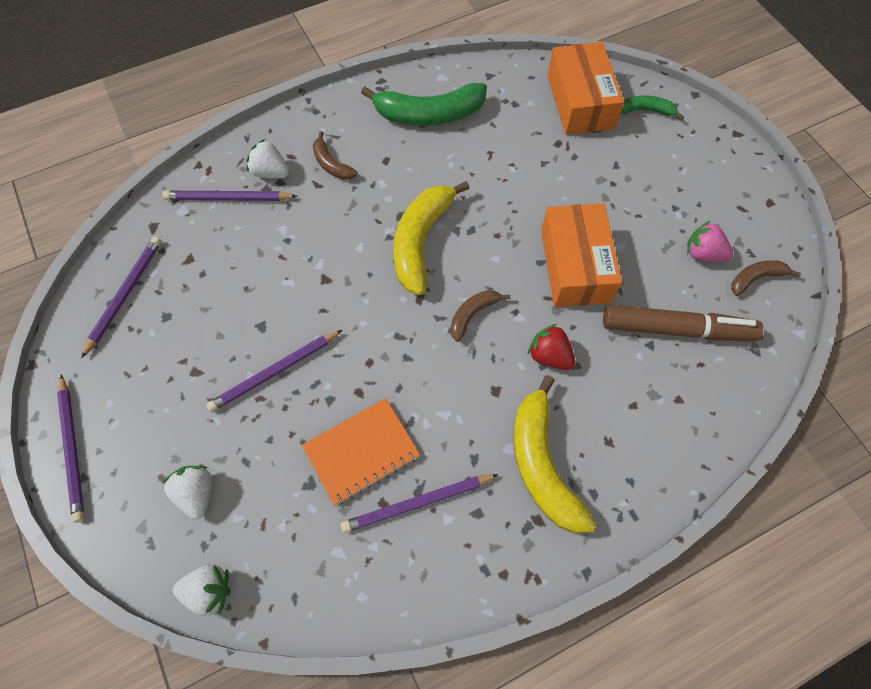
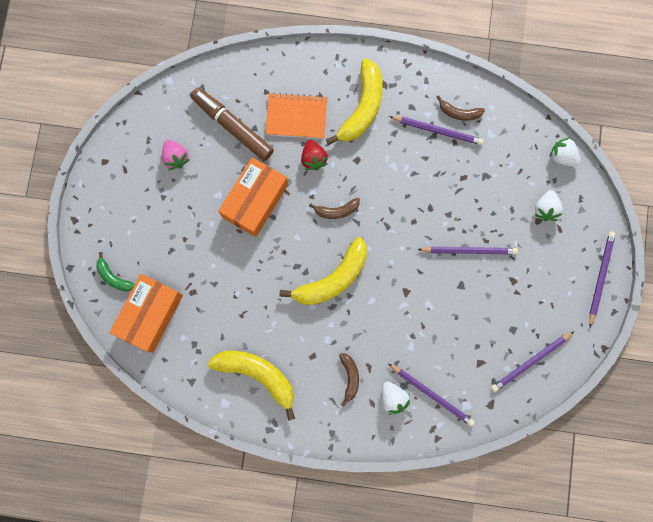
camera: 145 degrees left, 15 degrees up
(361, 452) = (449, 175): orange notebook -> orange notebook (296, 117)
(429, 114) = (257, 375): green banana -> yellow banana
(756, 278) = (161, 124): brown banana -> brown banana (459, 113)

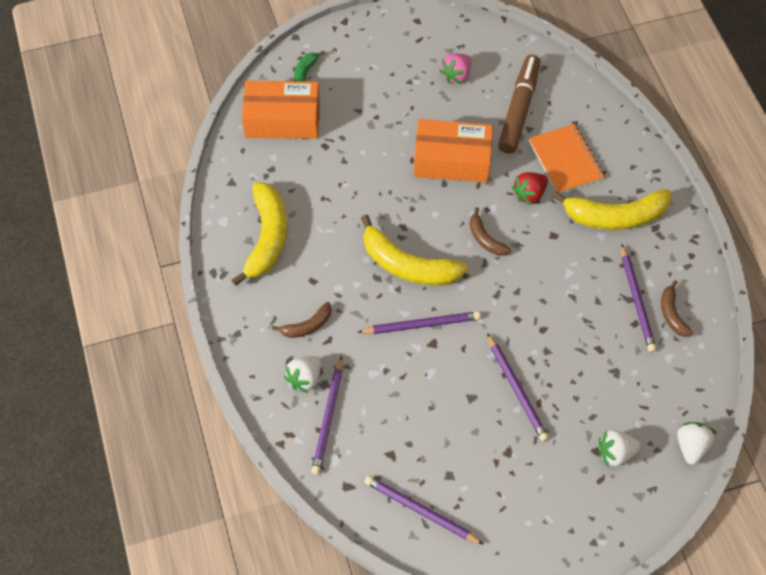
camera: 65 degrees right, 20 degrees down
(600, 277) = (568, 551): purple pencil -> purple pencil (421, 324)

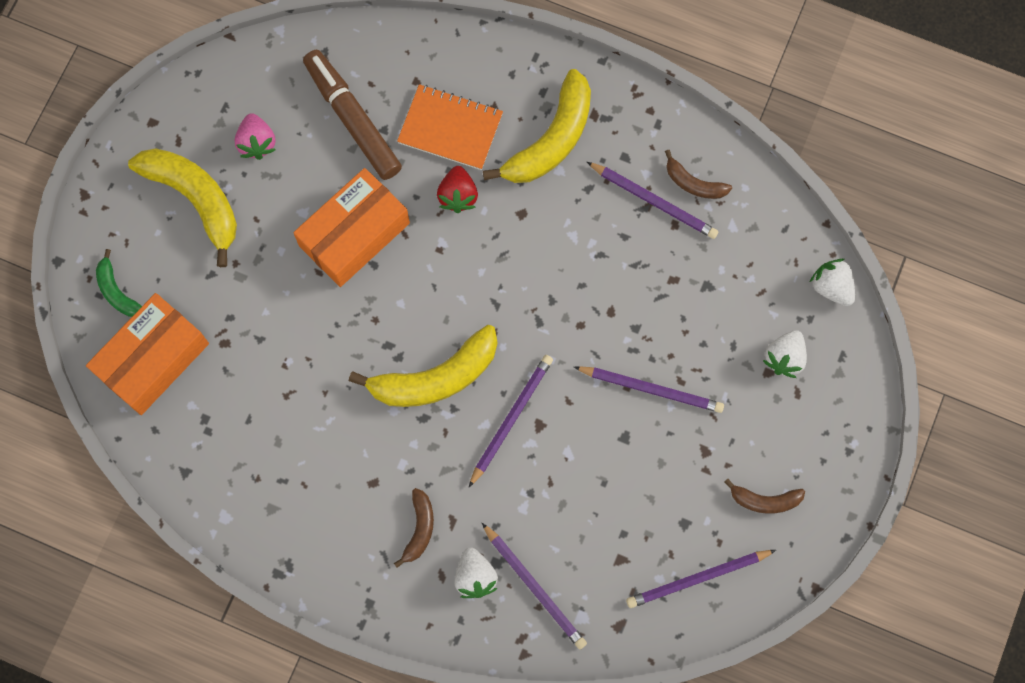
camera: 50 degrees left, 15 degrees up
(267, 238) = (284, 489): yellow banana -> yellow banana (195, 199)
(485, 239) = (470, 280): brown banana -> brown banana (764, 500)

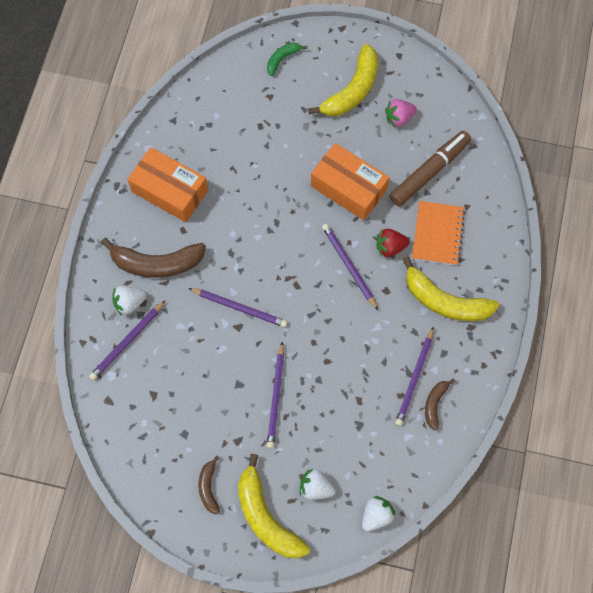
camera: 80 degrees right, 5 degrees down
(153, 359) = (242, 88): orange box -> orange box (170, 191)
(419, 529) = (156, 263): brown banana -> brown banana, size x1.94
(435, 377) = (259, 255): yellow banana -> yellow banana (266, 517)
(698, 579) = (147, 448): purple pencil -> purple pencil (349, 266)

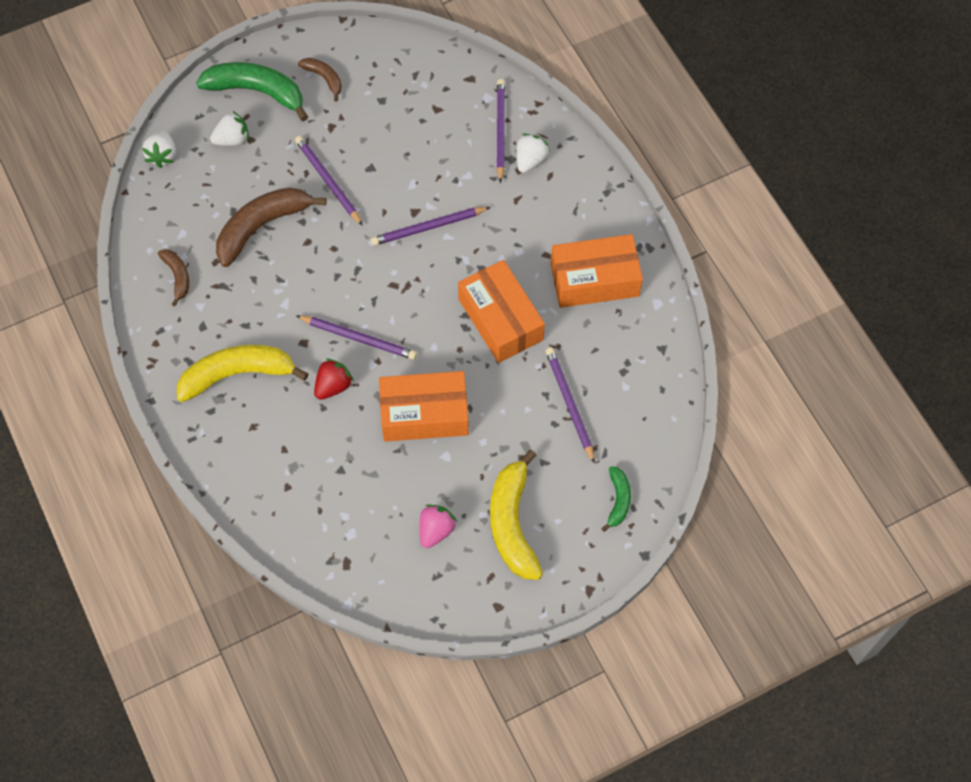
camera: 140 degrees right, 5 degrees down
(156, 263) = (540, 209): brown banana -> brown banana (261, 227)
(250, 210) = (500, 319): none -> orange box
(266, 517) = (257, 91): yellow banana -> green banana
(415, 378) = (213, 285): purple pencil -> purple pencil (569, 404)
(429, 172) = (355, 494): brown marker -> none
(437, 234) = (296, 435): orange notebook -> none

